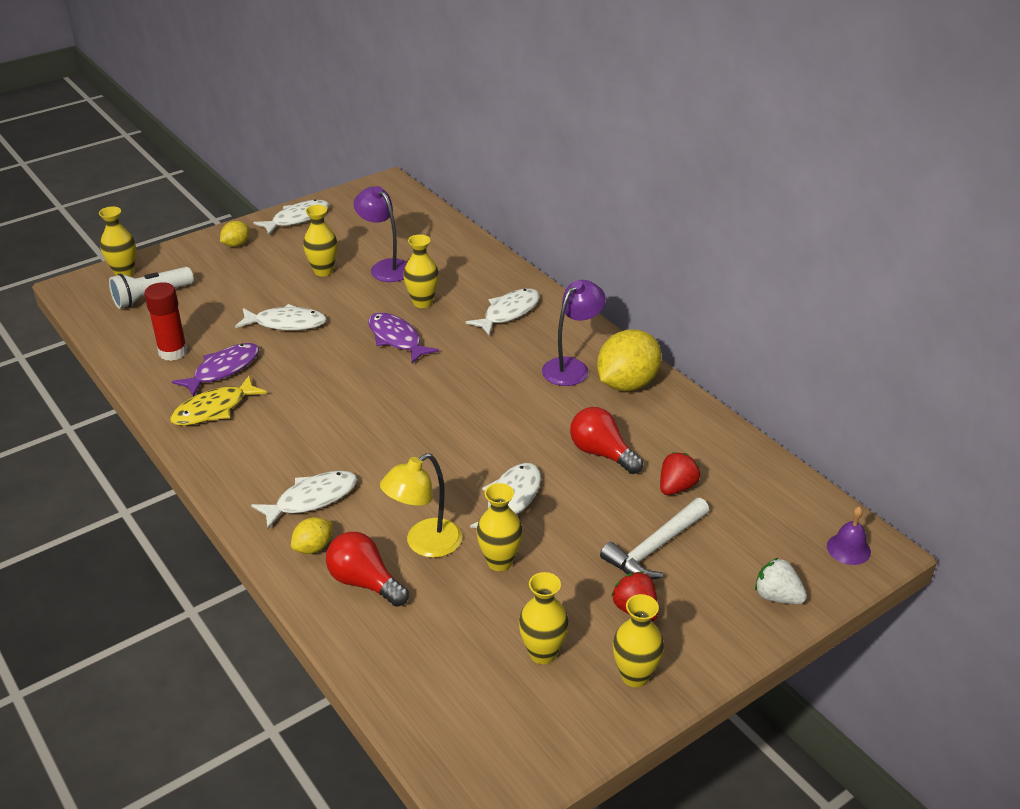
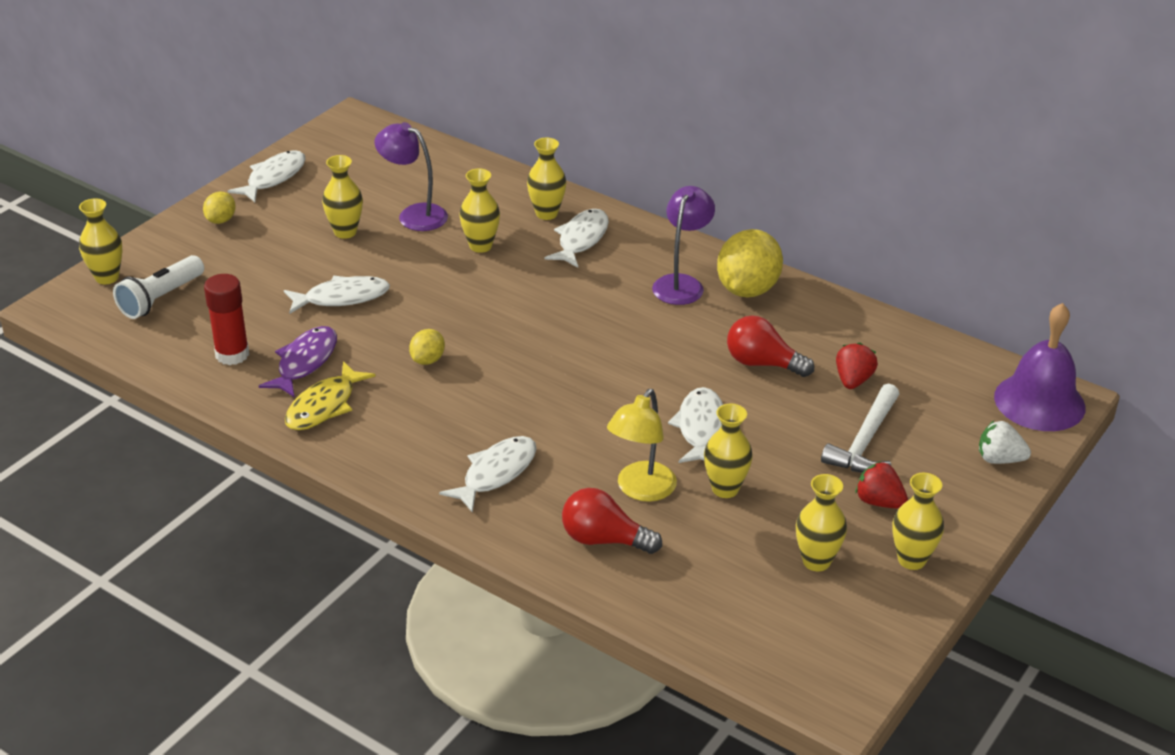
camera: 20 degrees left, 0 degrees up
(313, 547) = (529, 519): yellow lemon -> yellow lemon (427, 360)
(396, 339) = (477, 291): purple fish -> none
(493, 286) = (546, 213): none -> yellow vase
(848, 549) = (1039, 402): purple bell -> purple bell, size x2.08

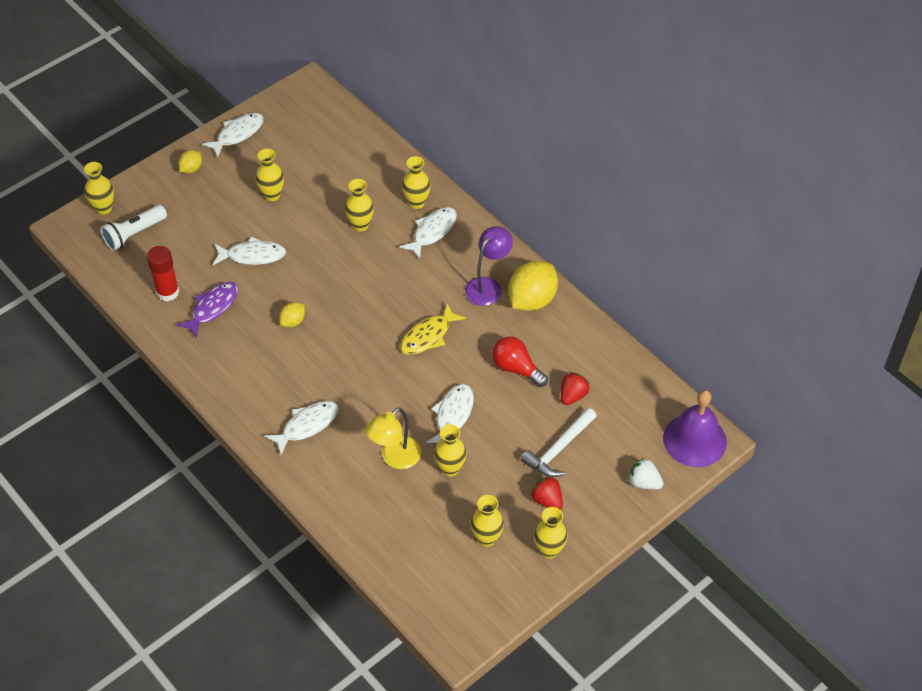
camera: 15 degrees right, 15 degrees up
(324, 406) = (214, 348): yellow fish -> yellow fish (428, 336)
(414, 215) = (324, 187): purple lamp -> none
(604, 540) = (357, 493): red light bulb -> none

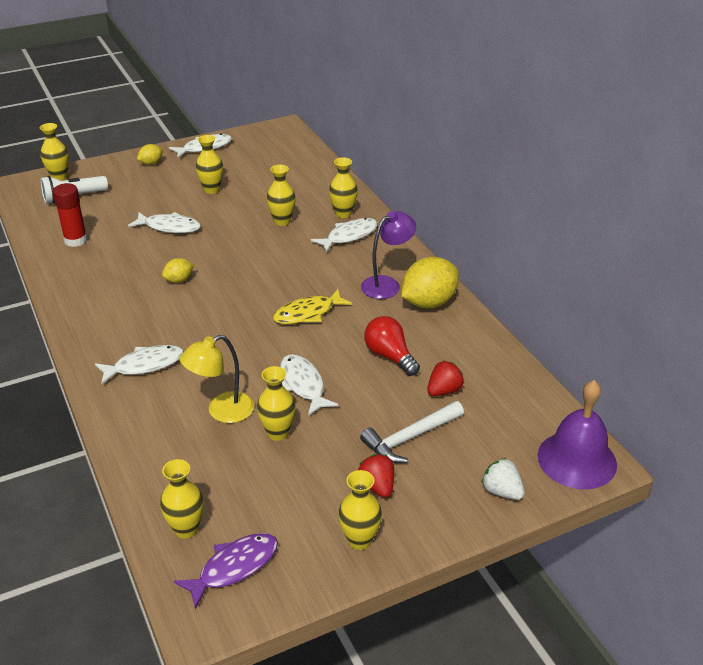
camera: 15 degrees right, 15 degrees down
(212, 308) = (109, 258): purple fish -> purple fish (234, 567)
(453, 415) = (303, 384): white fish -> white fish turned 60 degrees counterclockwise
(486, 538) = (289, 511): yellow vase -> yellow vase (186, 529)

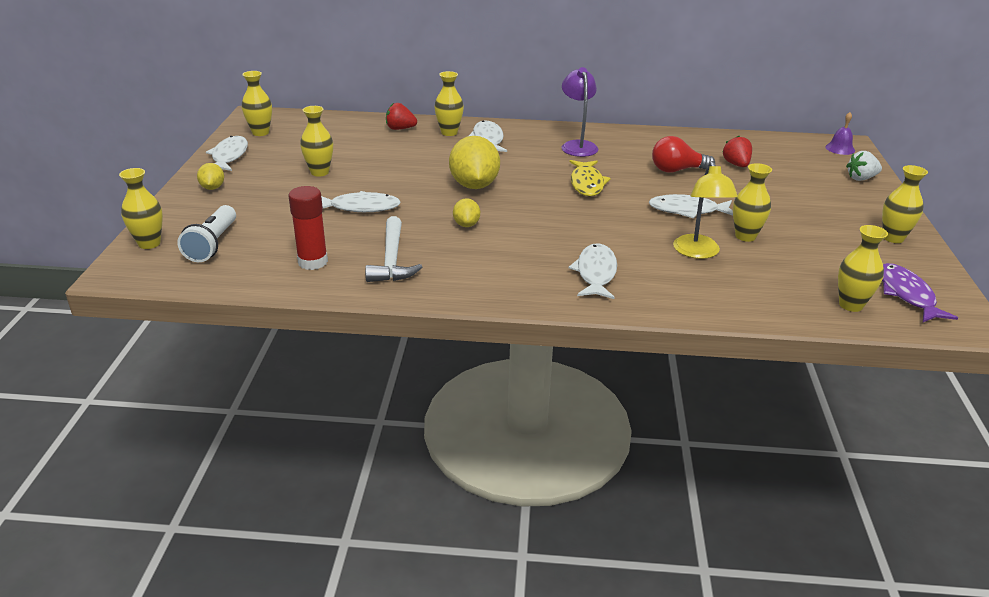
camera: 60 degrees left, 5 degrees down
(169, 227) = (361, 207): white fish -> white fish turned 45 degrees clockwise
(282, 221) = (426, 157): yellow vase -> yellow vase (260, 132)
(377, 486) = (834, 216): red strawberry -> red strawberry (400, 129)
(410, 438) = (784, 190): white hammer -> white hammer (392, 260)
(428, 302) = (619, 139): yellow lemon -> yellow lemon (474, 185)
(577, 459) = (840, 148): purple bell -> purple bell, size x0.48

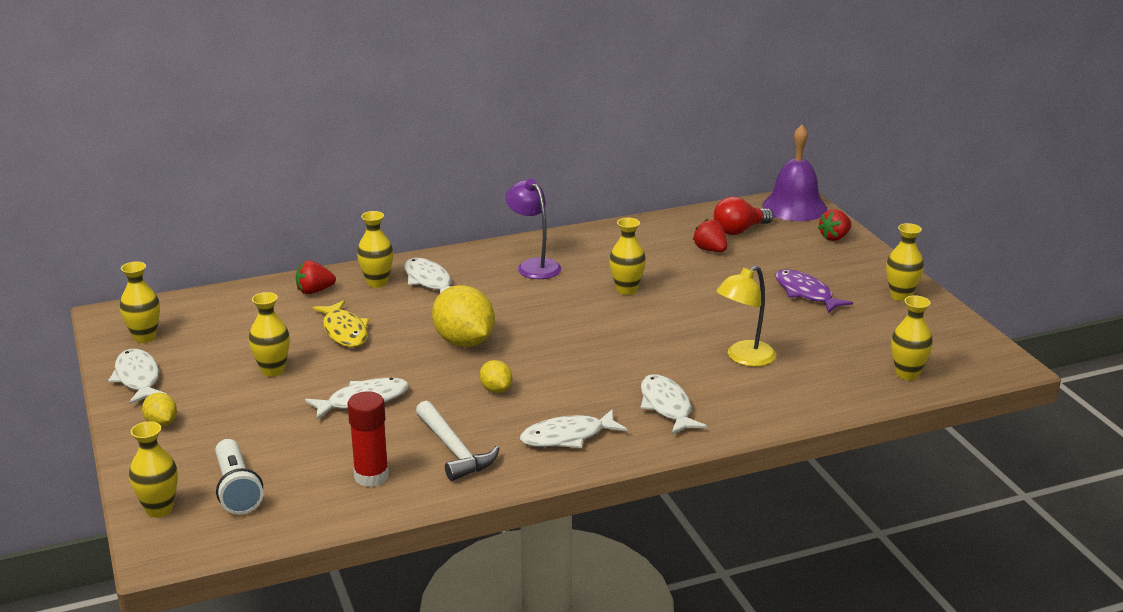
camera: 25 degrees left, 5 degrees down
(587, 184) = (580, 309): yellow fish -> yellow fish (344, 331)
(677, 170) = (658, 271): red light bulb -> red light bulb (739, 230)
(687, 210) = (701, 315): white fish -> white fish (567, 437)
(698, 253) = (744, 358): yellow lamp -> yellow lamp turned 75 degrees clockwise
(745, 236) = (774, 329): yellow vase -> yellow vase (626, 290)
(840, 148) = (794, 207): purple bell -> purple bell, size x2.08
(861, 178) = (835, 237): white strawberry -> red strawberry
(907, 294) = (945, 351): purple fish -> purple fish (806, 293)

